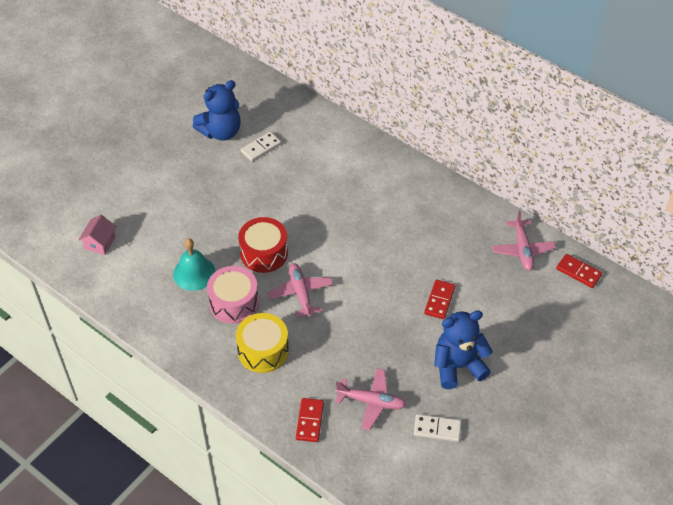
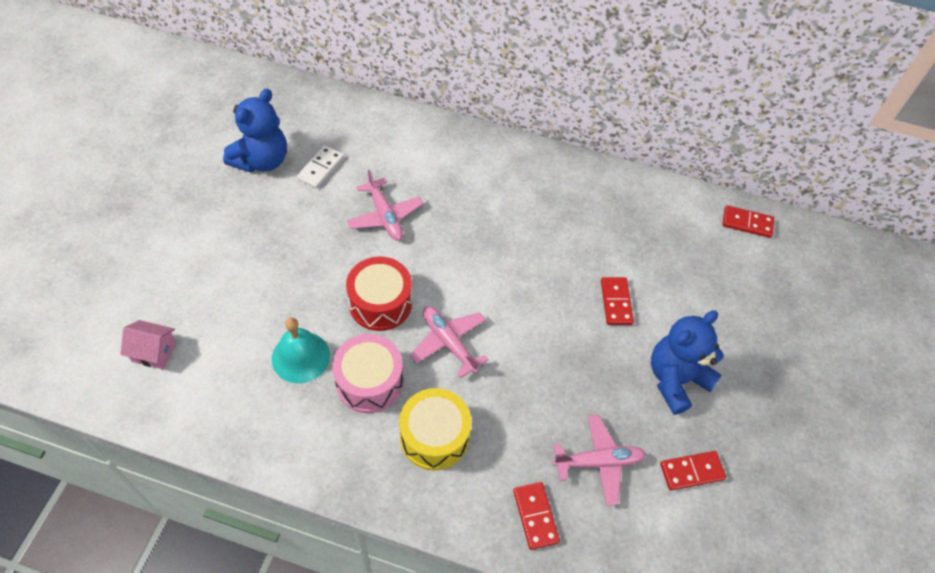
camera: 25 degrees left, 5 degrees up
(100, 243) = (154, 352): pink house -> pink house turned 75 degrees counterclockwise
(437, 429) = (691, 471): white domino -> red domino
(522, 250) = (676, 213): pink plane -> pink plane (385, 216)

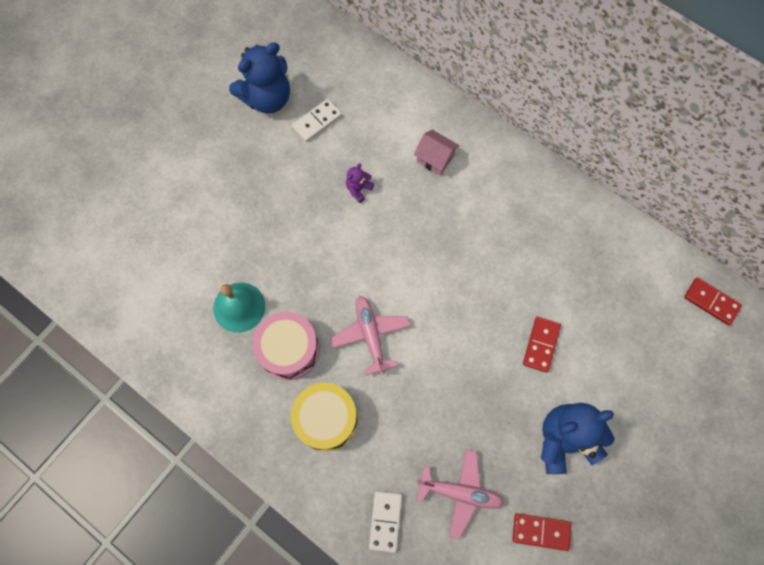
camera: 25 degrees right, 15 degrees up
(154, 352) = (122, 263): pink house -> pink house (435, 159)
(380, 303) = (324, 277): red drum -> none
(385, 216) = (358, 189): pink plane -> purple teddy bear
(535, 516) = (385, 521): red domino -> white domino

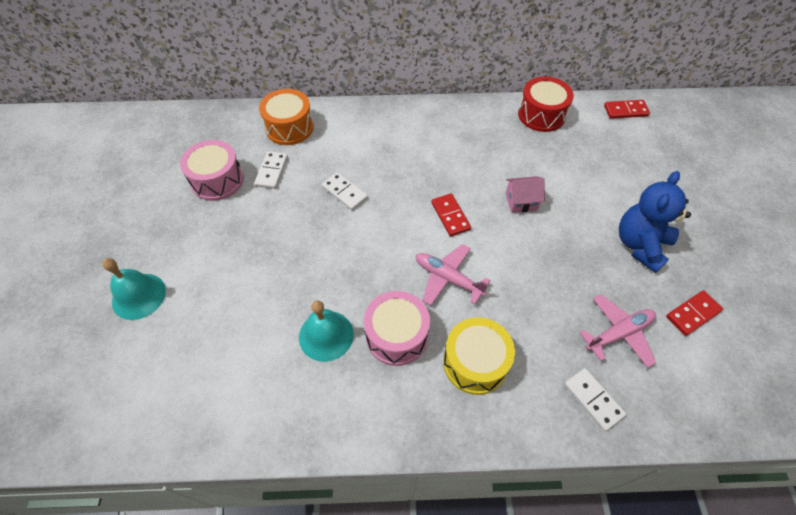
camera: 40 degrees left, 15 degrees down
(136, 167) = (138, 296): none -> turquoise bell
(267, 98) = (217, 180): blue teddy bear -> pink drum
(358, 189) = (344, 192): purple teddy bear -> white domino
(368, 83) = (289, 127): none -> orange drum
(435, 159) = (381, 142): pink house -> pink house (521, 201)
(541, 345) = (563, 200): red domino -> red domino (450, 216)
(617, 242) = (541, 115): none -> red drum

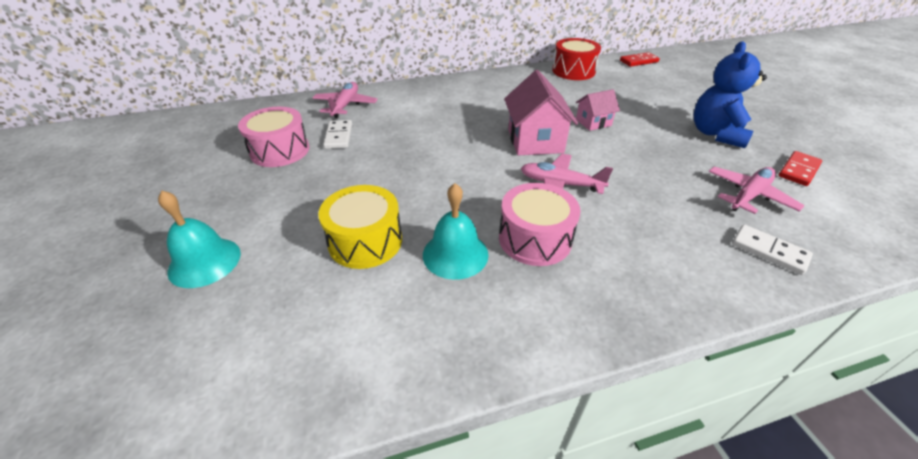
camera: 15 degrees left, 15 degrees down
(289, 127) = (345, 105): orange drum -> pink plane
(344, 192) = (421, 140): white domino -> none
(450, 216) = (535, 141): red domino -> pink house
(475, 363) = (631, 245): yellow drum -> yellow drum (365, 241)

